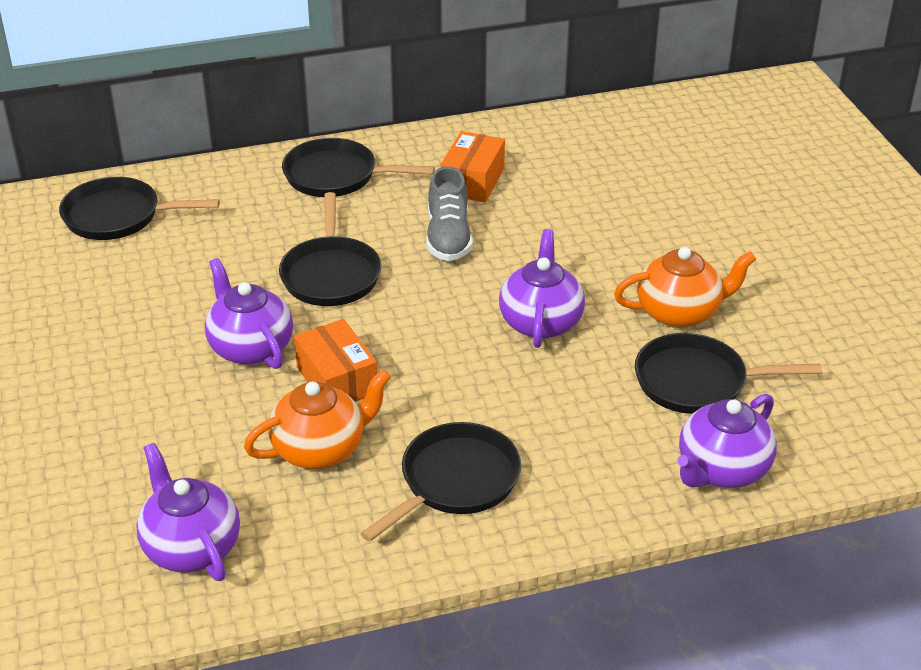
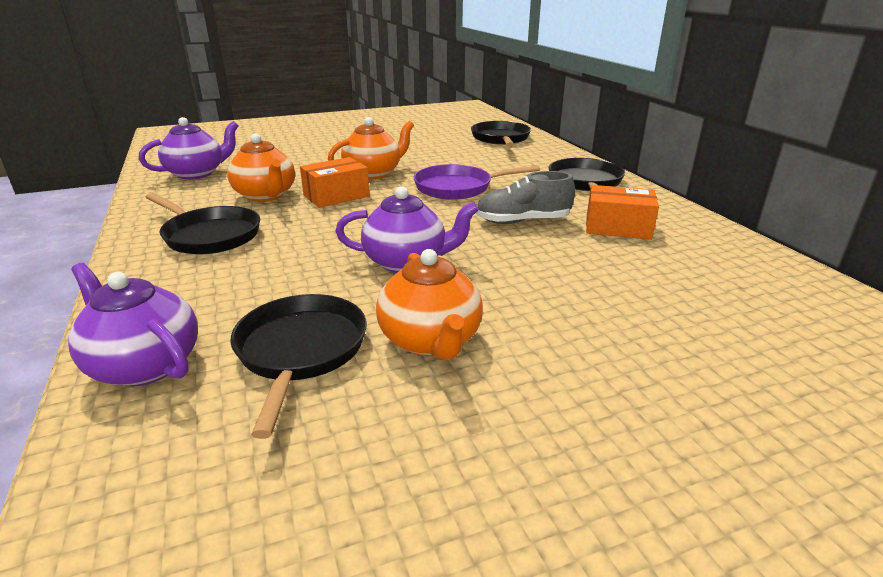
camera: 85 degrees right, 10 degrees down
(250, 347) = (373, 173): purple teapot -> orange teapot
(331, 274) = (458, 188): black pan -> purple pan

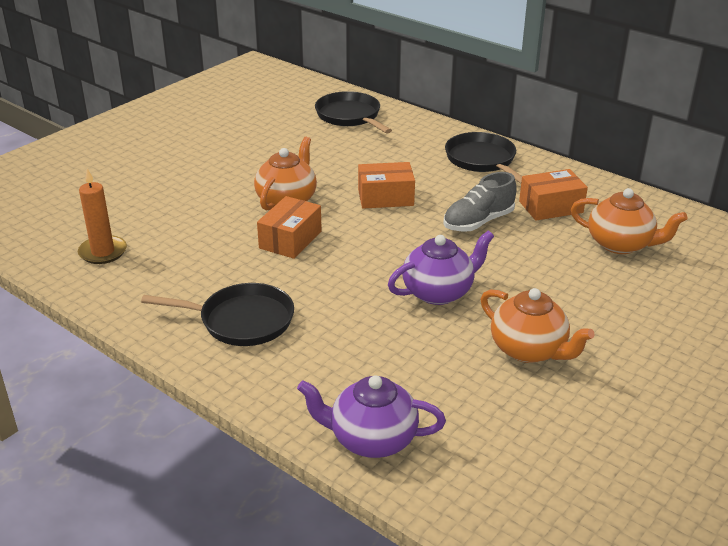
camera: 30 degrees left, 5 degrees up
(197, 173) = (103, 252): purple teapot -> orange candle
(266, 196) = (223, 260): orange teapot -> orange teapot (621, 244)
(300, 351) = (459, 389): black pan -> none
(458, 188) = (385, 197): purple pan -> orange box

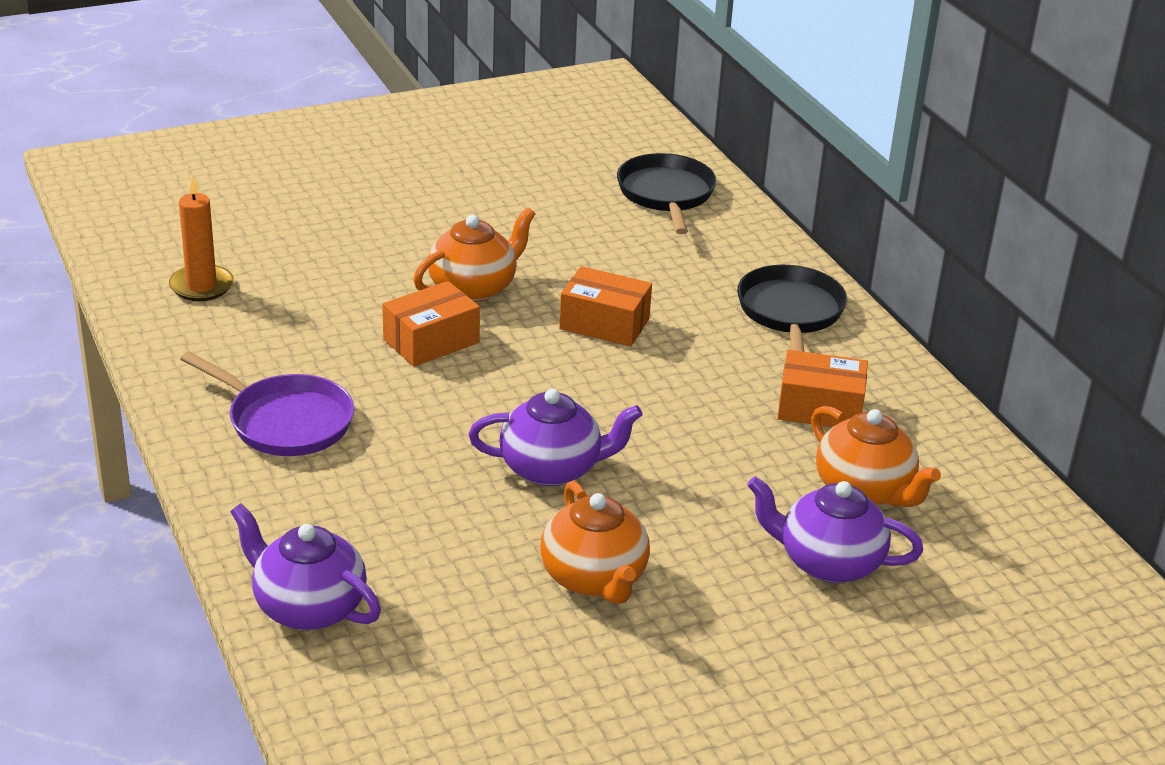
camera: 25 degrees right, 0 degrees up
(241, 321) = (285, 421): black pan -> purple pan
(478, 222) = (696, 396): grey shoe -> none
(644, 291) = (827, 562): none -> purple teapot

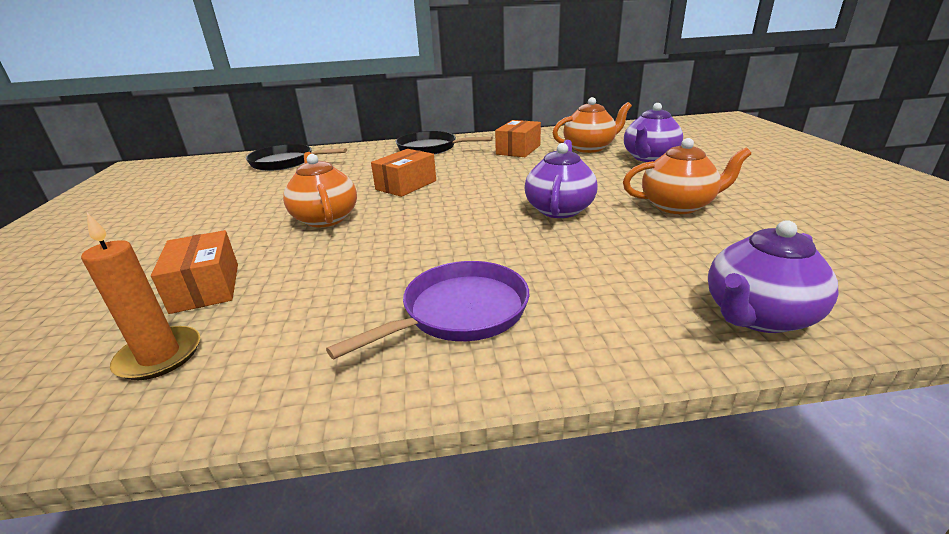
camera: 70 degrees left, 5 degrees down
(431, 341) = (381, 237): orange box -> orange box (206, 287)

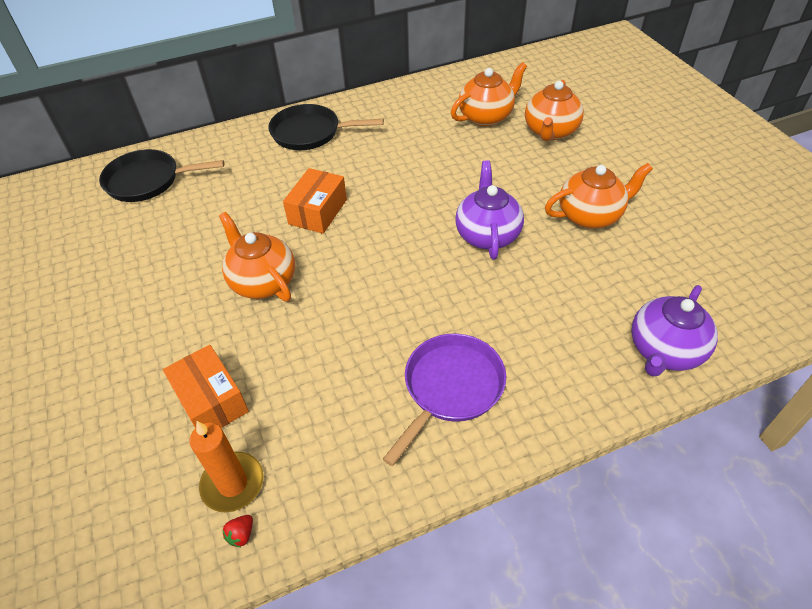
camera: 15 degrees left, 20 degrees up
(120, 406) = (241, 535): none -> red strawberry
(518, 150) = (411, 127): orange box -> none
(649, 158) = (550, 132): purple teapot -> orange teapot

